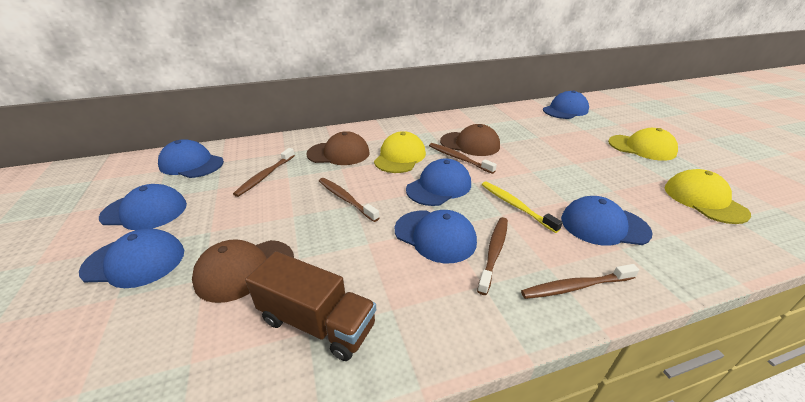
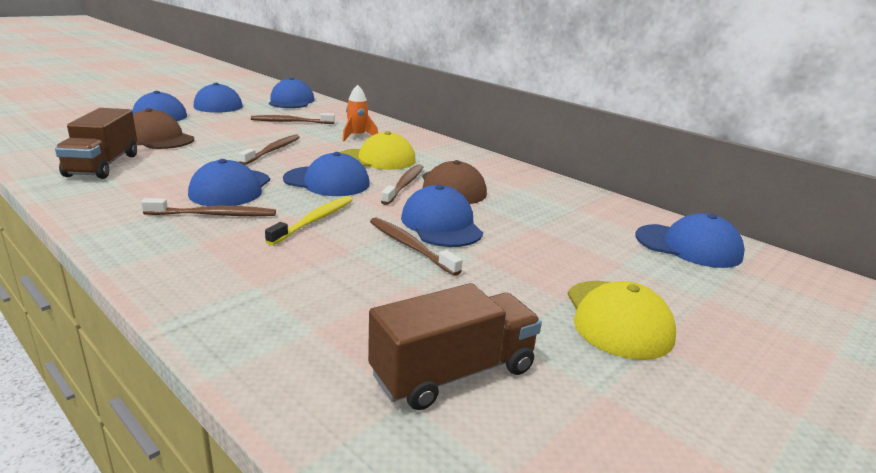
camera: 60 degrees right, 10 degrees down
(339, 153) = (357, 137): brown cap -> orange rocket
(576, 287) = (167, 256): brown toothbrush -> brown toothbrush (410, 246)
(603, 225) = (303, 274): blue cap -> blue cap (441, 224)
(704, 200) = (453, 373): yellow cap -> brown truck

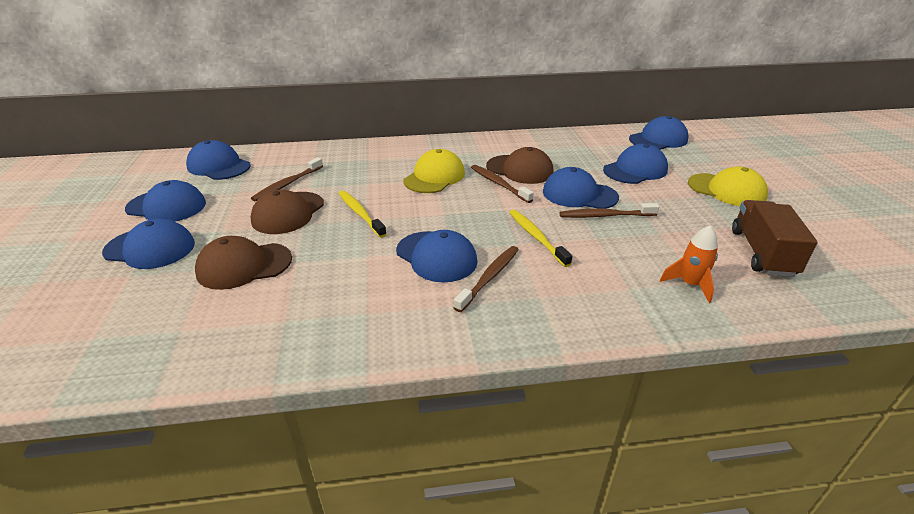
camera: 50 degrees left, 10 degrees up
(103, 165) = (295, 315): brown truck -> none
(246, 132) = (288, 213): none -> brown cap
(272, 150) = (360, 214): brown toothbrush -> yellow toothbrush
(327, 182) = (463, 211): blue cap -> blue cap (635, 170)
(357, 137) = (370, 168): orange rocket -> orange rocket (690, 284)

